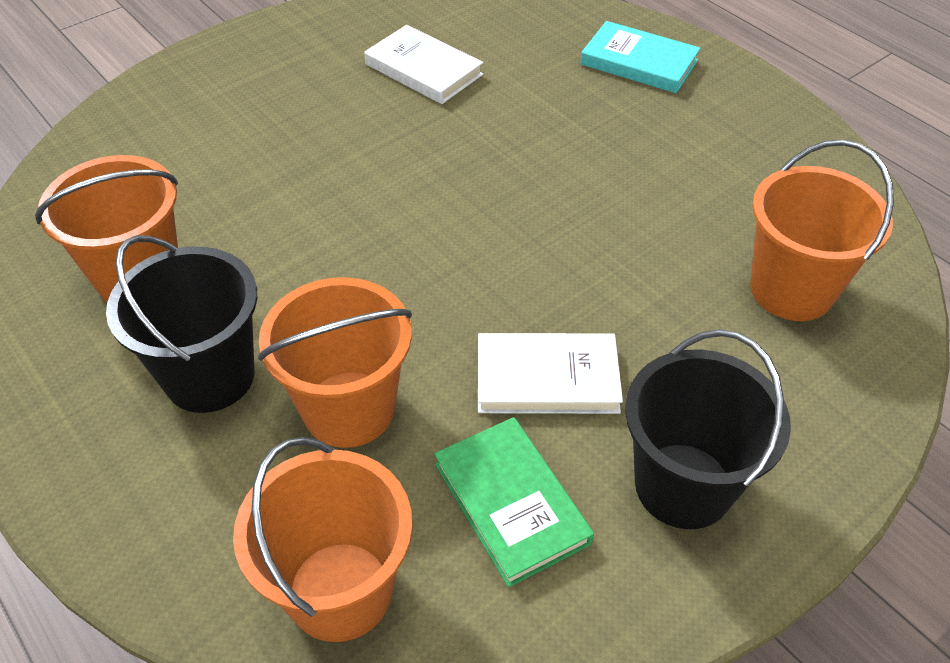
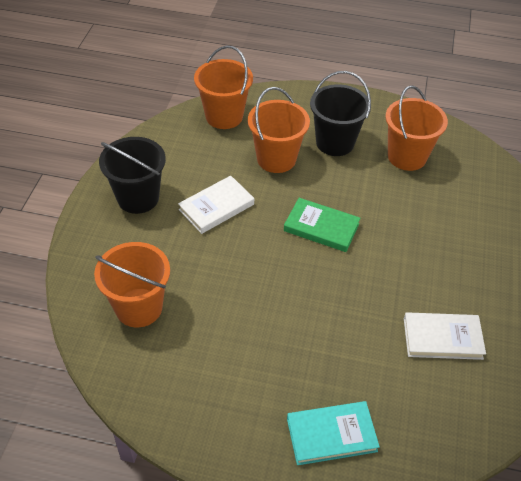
camera: 140 degrees right, 0 degrees up
(511, 503) = (193, 162): green book -> green book (321, 227)

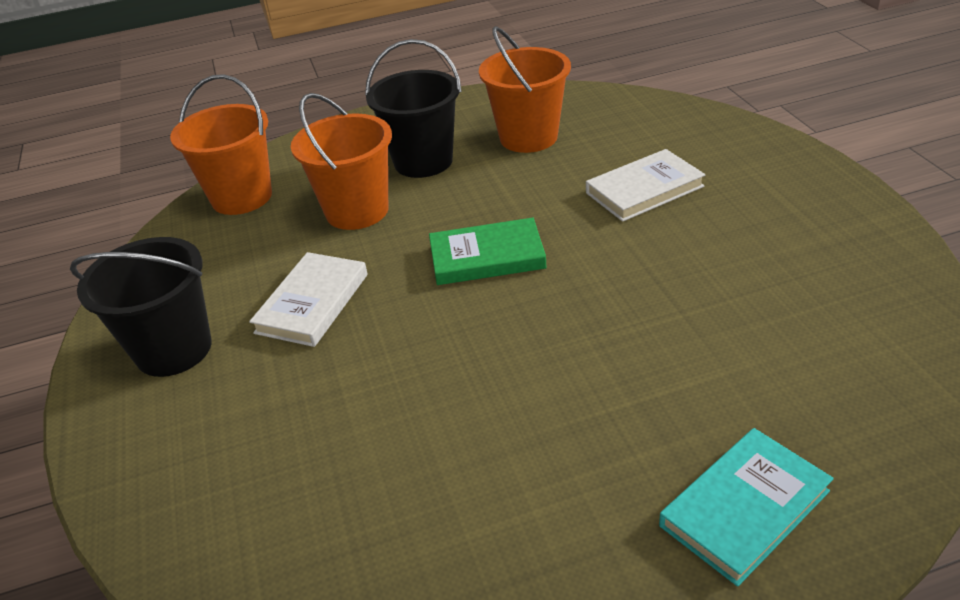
camera: 25 degrees left, 10 degrees down
(139, 307) = (284, 500): orange bucket -> none
(442, 338) = (764, 301): white book -> white book (644, 190)

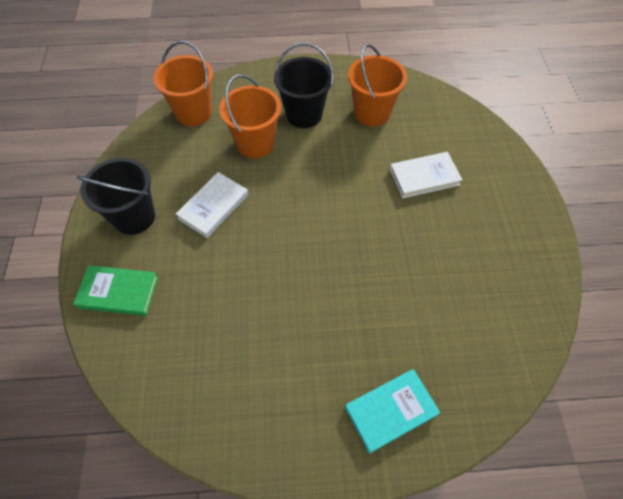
camera: 10 degrees right, 20 degrees up
(487, 257) = (317, 201): green book -> green book (118, 292)

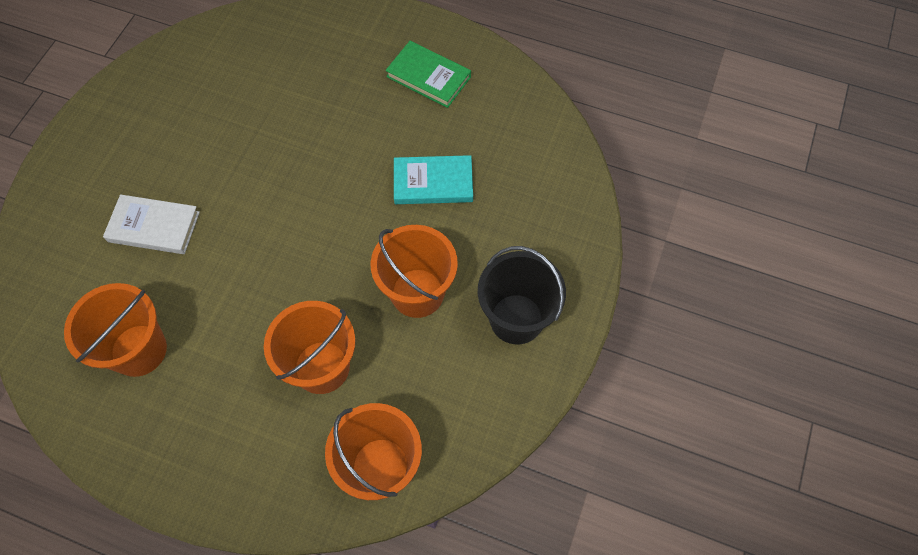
camera: 155 degrees left, 5 degrees up
(118, 292) = (556, 232): green book -> green book (428, 77)
(213, 206) = (417, 293): white book -> orange bucket
(304, 114) = (229, 389): black bucket -> none
(391, 411) = (353, 39): turquoise book -> turquoise book (433, 182)

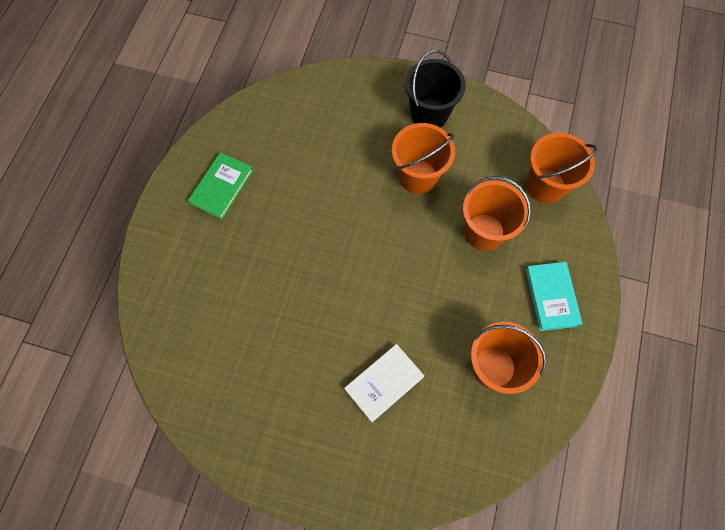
camera: 95 degrees left, 5 degrees up
(154, 227) = (384, 383): white book -> white book turned 45 degrees clockwise
(433, 182) = (324, 175): turquoise book -> turquoise book (551, 297)

